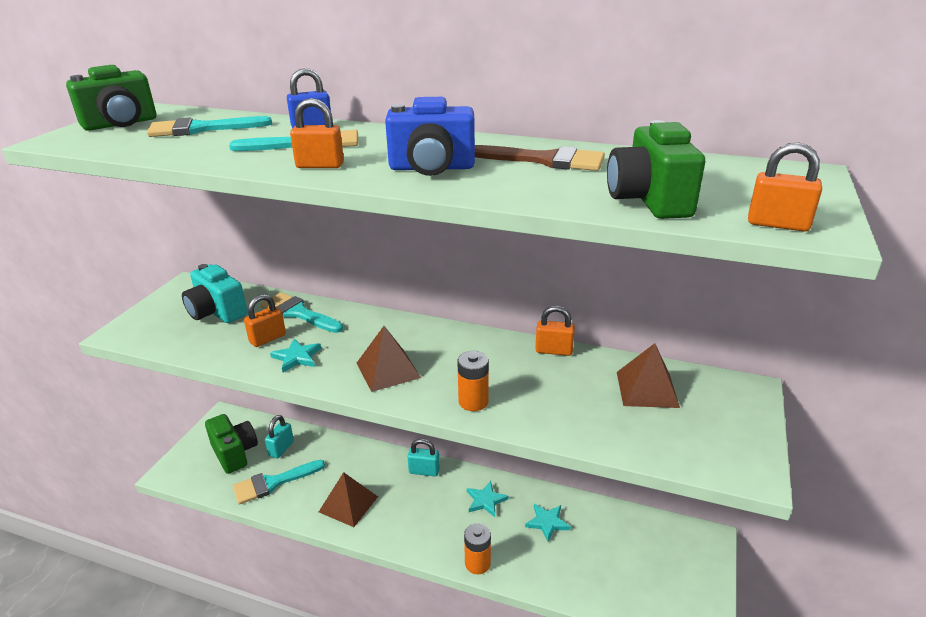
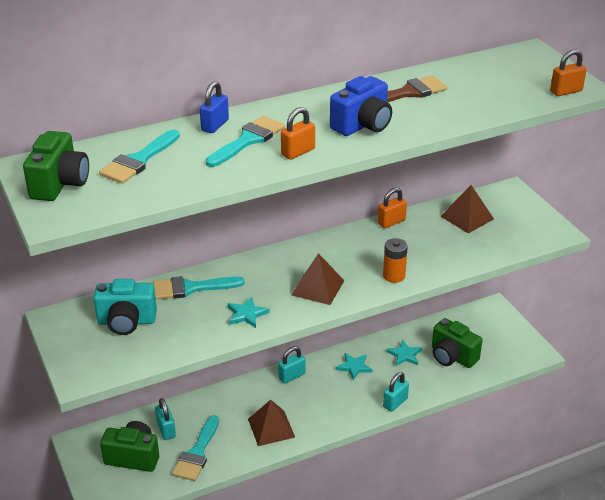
camera: 45 degrees left, 5 degrees up
(267, 338) = (203, 315): orange padlock -> none
(477, 563) = (395, 403): orange battery -> turquoise padlock
(649, 201) = (499, 100): green camera -> green camera (452, 357)

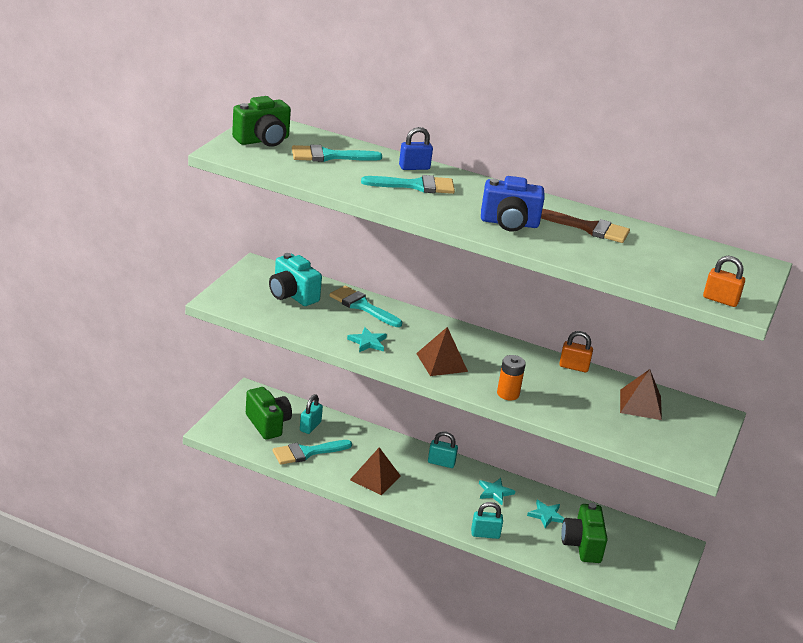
camera: 45 degrees right, 5 degrees down
(298, 152) = (431, 209): orange padlock -> none

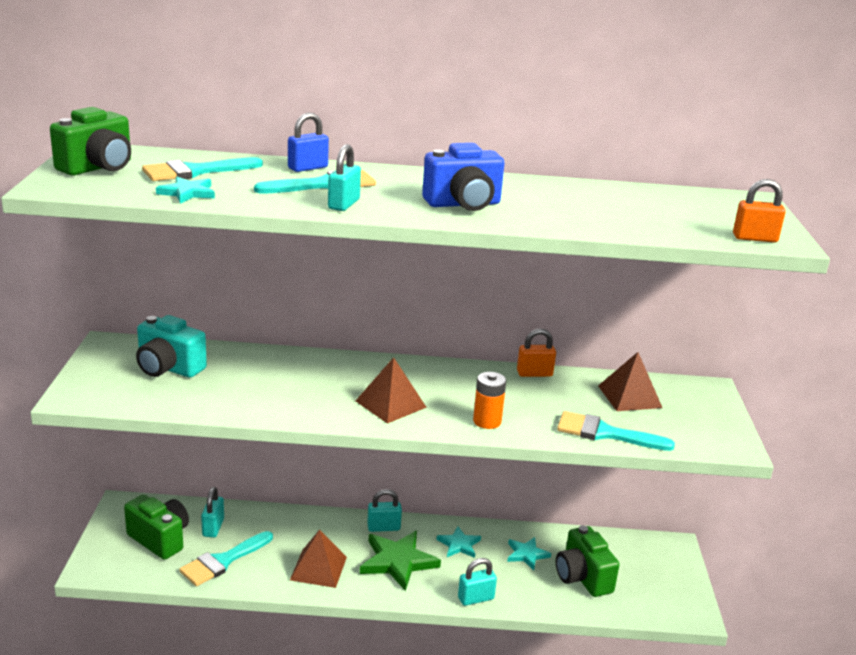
camera: 20 degrees left, 5 degrees down
(362, 306) = (260, 362): turquoise brush -> turquoise brush (605, 433)
(368, 342) = (290, 401): turquoise star -> turquoise star (187, 193)
(418, 206) = (344, 204): none -> turquoise padlock
(438, 490) = (397, 561): none -> green star
(588, 228) = (551, 195): brown brush -> none

